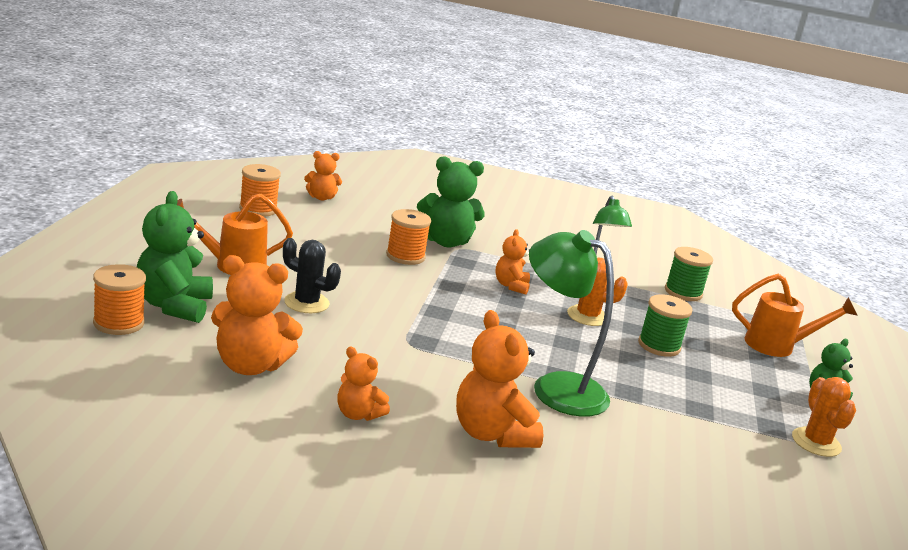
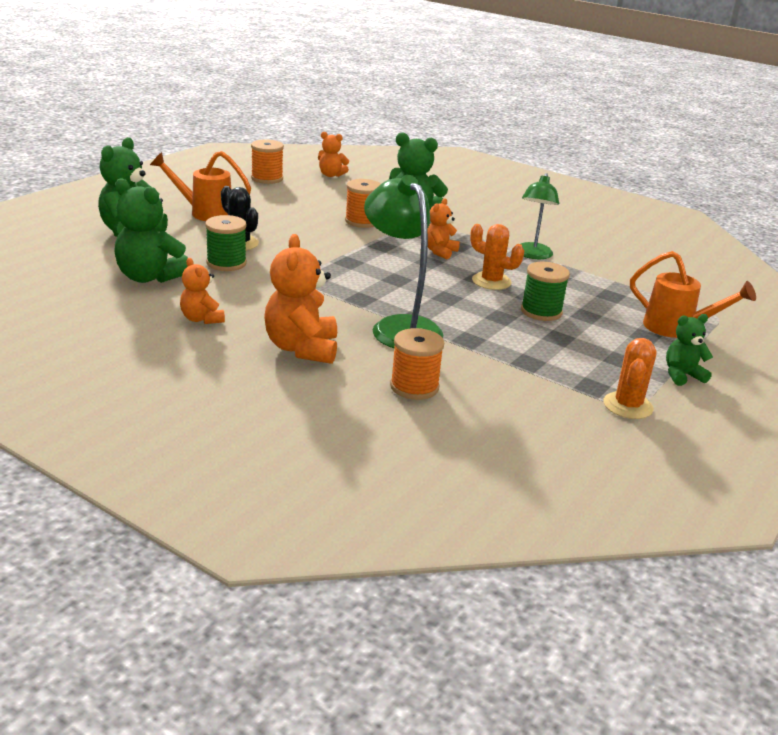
camera: 25 degrees right, 5 degrees up
(118, 323) = (79, 239): orange spool -> orange spool (414, 387)
(250, 365) = (149, 277): orange teddy bear -> green teddy bear
(683, 292) = (617, 276): green spool -> green spool (226, 263)

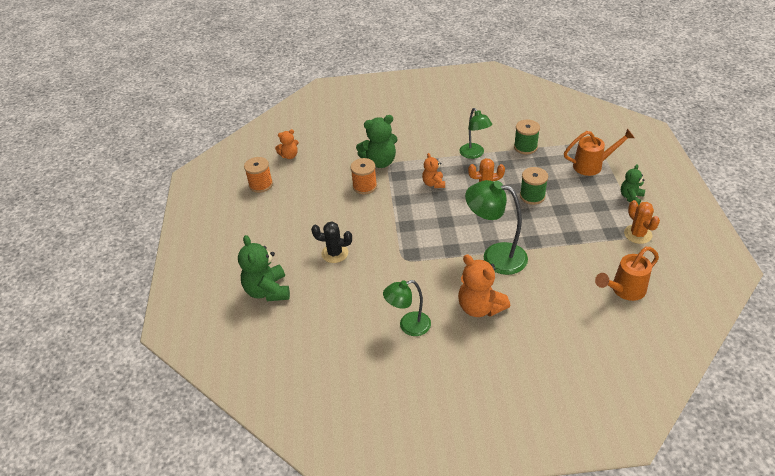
camera: 35 degrees left, 15 degrees up
(149, 277) = (335, 317): green teddy bear -> none
(201, 319) = (408, 326): orange teddy bear -> green lamp
(204, 213) = (276, 242): orange watering can -> orange watering can (624, 290)
(226, 263) = (353, 274): green spool -> green spool (525, 147)
(414, 387) = (556, 292): orange spool -> none

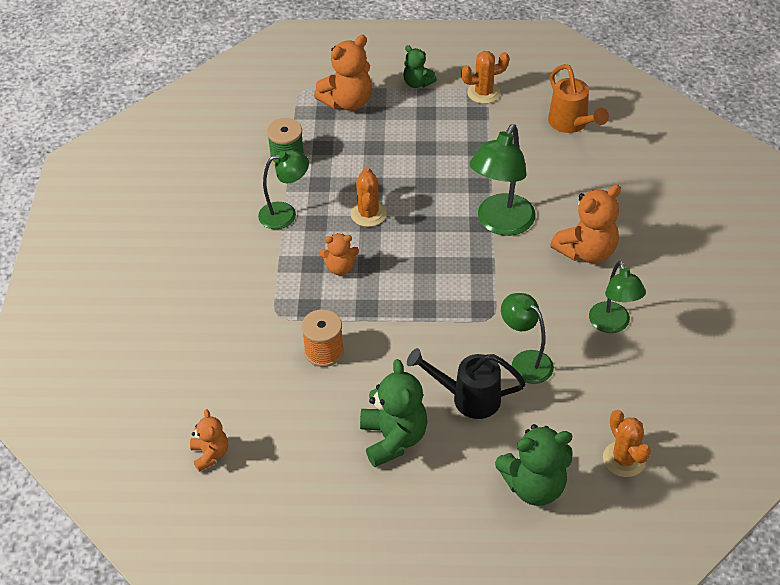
camera: 85 degrees left, 5 degrees up
(261, 185) = (280, 498): orange spool -> none
(288, 337) = (624, 459): none -> orange cactus
(335, 253) = (467, 398): black cactus -> black watering can
(368, 279) = (525, 361): none -> green lamp
(380, 162) = (268, 327): green teddy bear -> green teddy bear (393, 438)
(532, 196) = (393, 169): green spool -> none
(593, 165) = (347, 102): orange watering can -> orange teddy bear

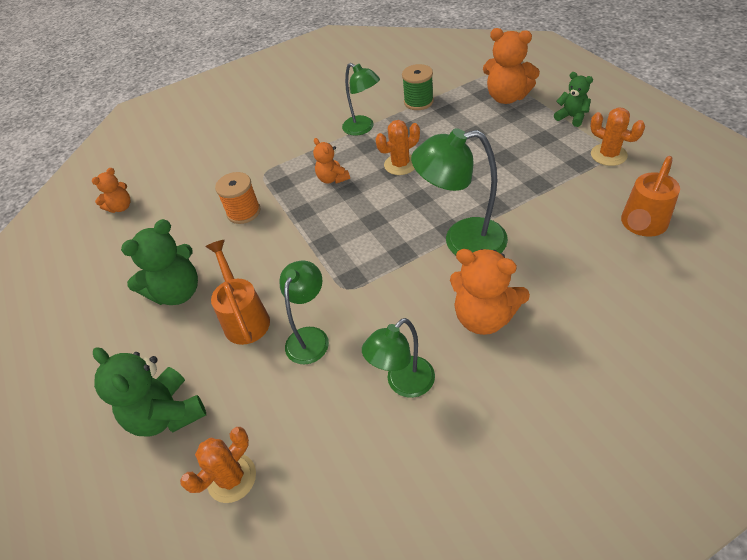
camera: 65 degrees right, 0 degrees up
(417, 83) = (571, 117): green teddy bear -> green teddy bear turned 120 degrees clockwise
(467, 398) = (244, 317): black watering can -> orange watering can

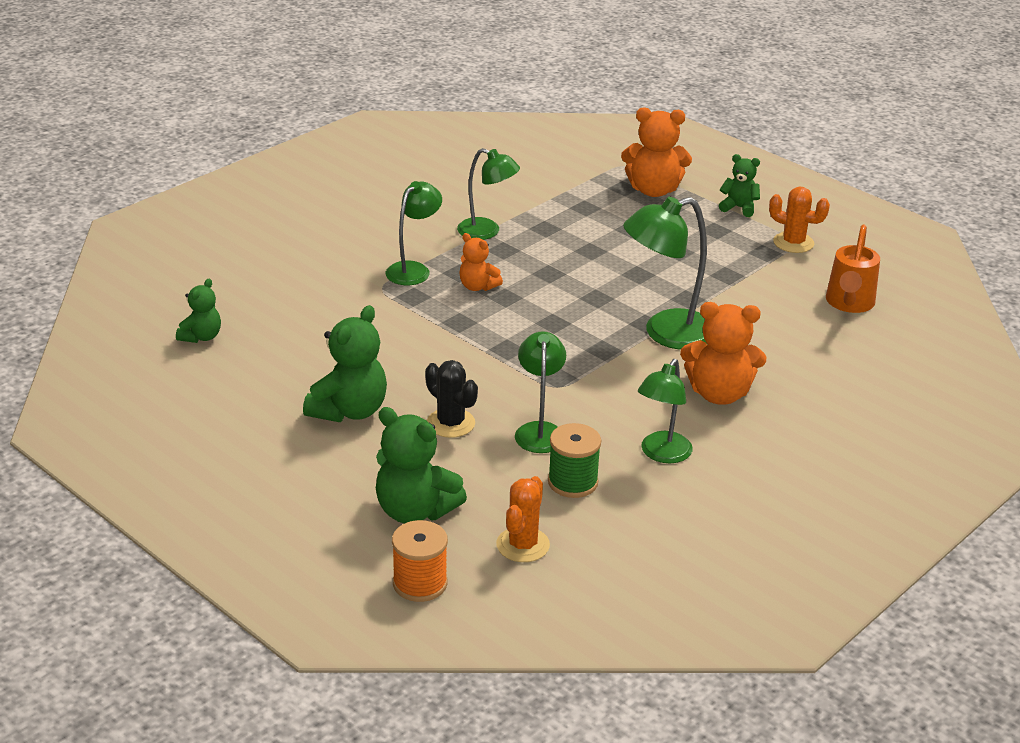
camera: 25 degrees left, 15 degrees down
(121, 207) = (201, 337): orange teddy bear -> green teddy bear
(243, 212) = (381, 328): orange spool -> orange spool (420, 583)
(244, 317) = (450, 423): orange watering can -> black cactus
(294, 159) = (413, 269): none -> green lamp
(400, 164) = (556, 267): orange cactus -> none
(418, 102) = (544, 199): green spool -> green spool (572, 482)

